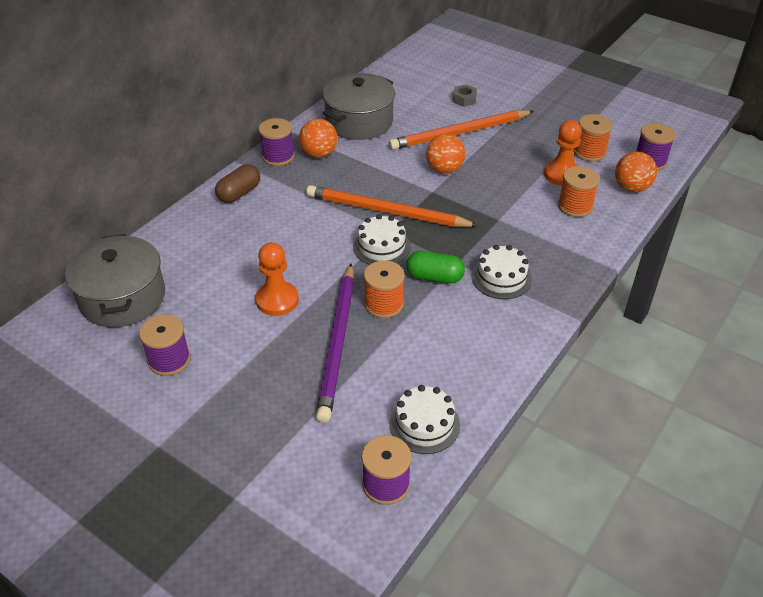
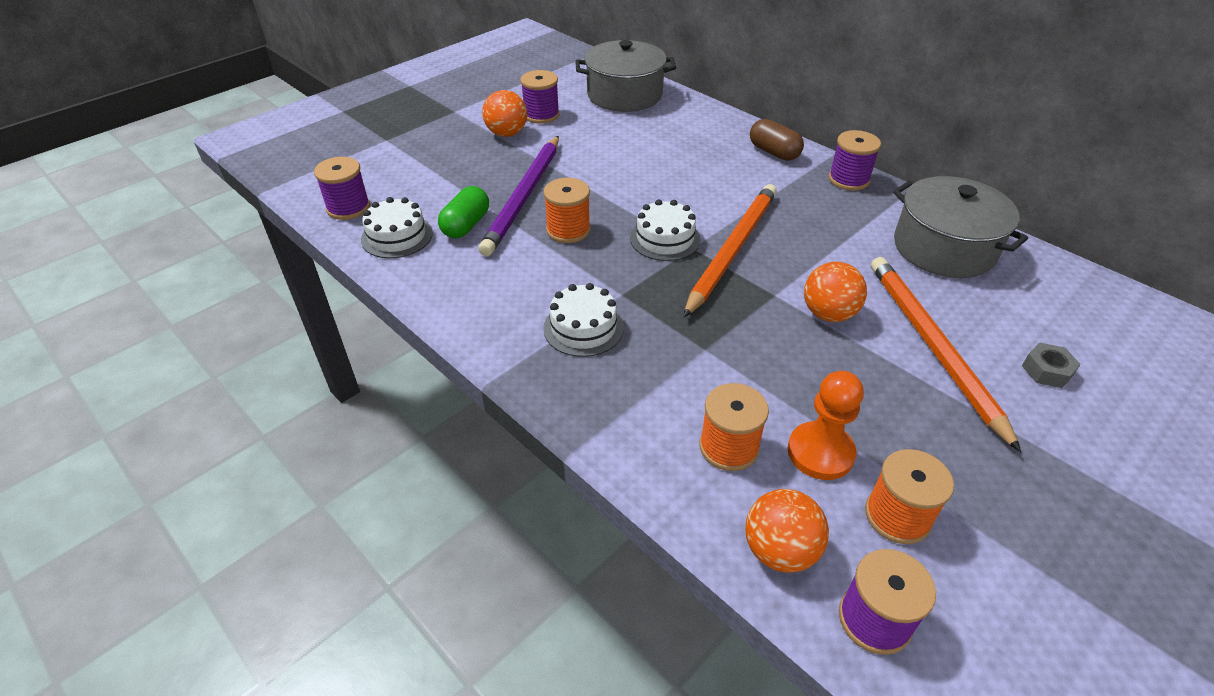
camera: 100 degrees right, 0 degrees up
(277, 300) = (596, 167): orange pawn -> none
(319, 154) = (857, 209): orange ball -> orange ball (507, 133)
(338, 343) = (524, 197): purple pencil -> purple pencil turned 90 degrees counterclockwise
(434, 277) = (600, 272): green capsule -> green capsule (466, 225)

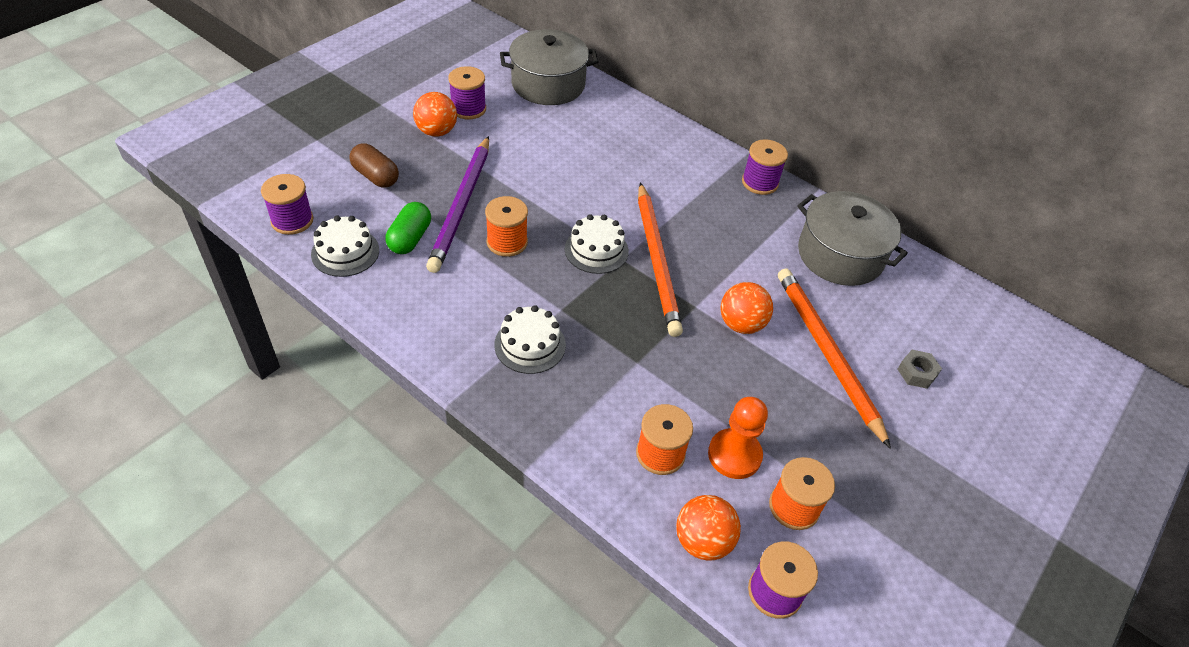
camera: 10 degrees left, 5 degrees up
(732, 250) = (657, 260): orange pencil -> orange pencil turned 150 degrees clockwise
(774, 152) = (692, 152): brown capsule -> brown capsule (376, 176)

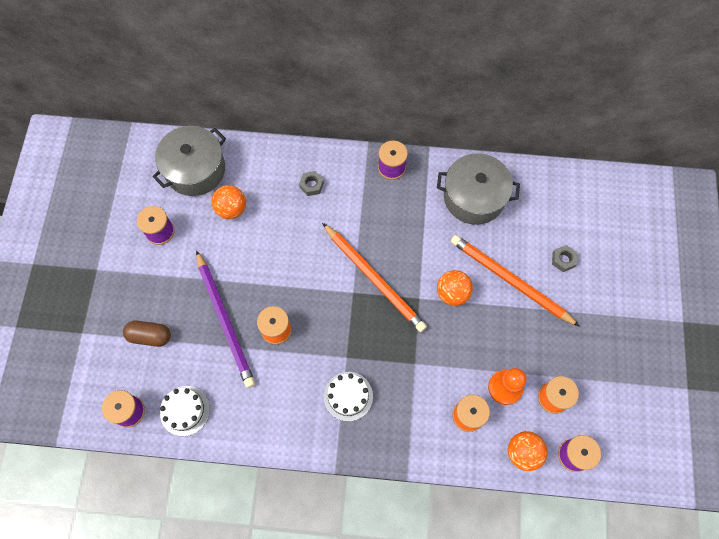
camera: 30 degrees left, 20 degrees up
(410, 238) = (215, 370): green capsule -> none
(436, 131) = (156, 268): orange ball -> orange ball (231, 209)
(596, 250) = (333, 296): white cake -> none
(656, 152) = (311, 185): none -> grey nut

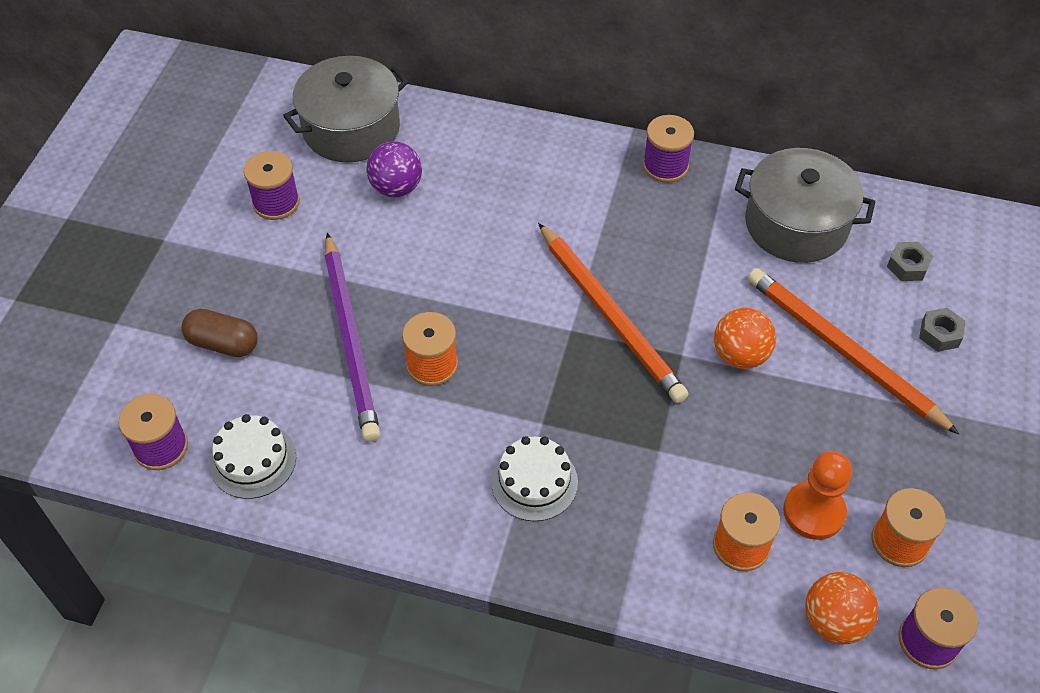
camera: 10 degrees right, 15 degrees down
(231, 209) = (396, 188): orange ball -> purple ball
(311, 185) = (531, 173): grey nut -> grey nut (907, 266)

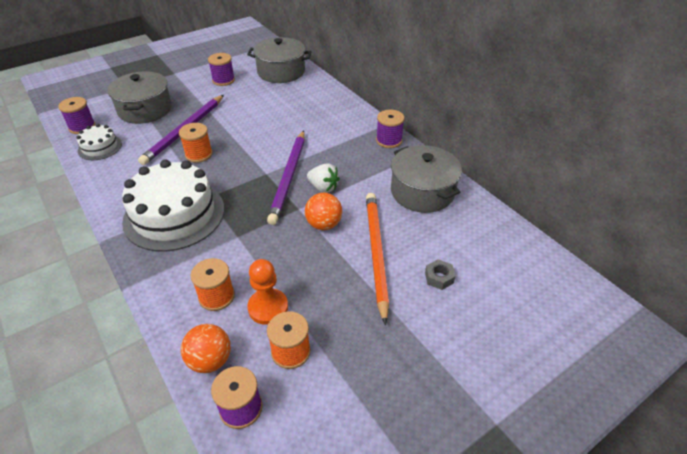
camera: 40 degrees right, 10 degrees down
(223, 343) = (145, 110): brown capsule -> grey pot
(396, 188) = (270, 96): purple ball -> none
(534, 482) = (174, 214): white cake -> white cake, size x2.04
(610, 315) = (289, 177): orange pencil -> purple pencil
(673, 300) = (323, 187): none -> white strawberry
(907, 266) = (460, 239): grey nut -> none

